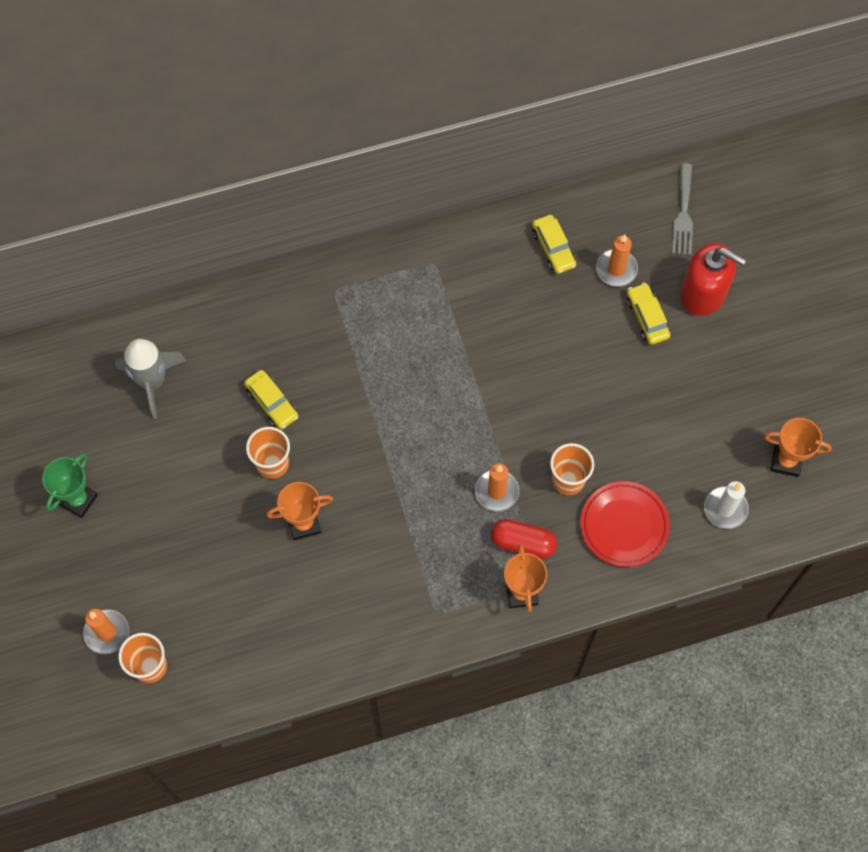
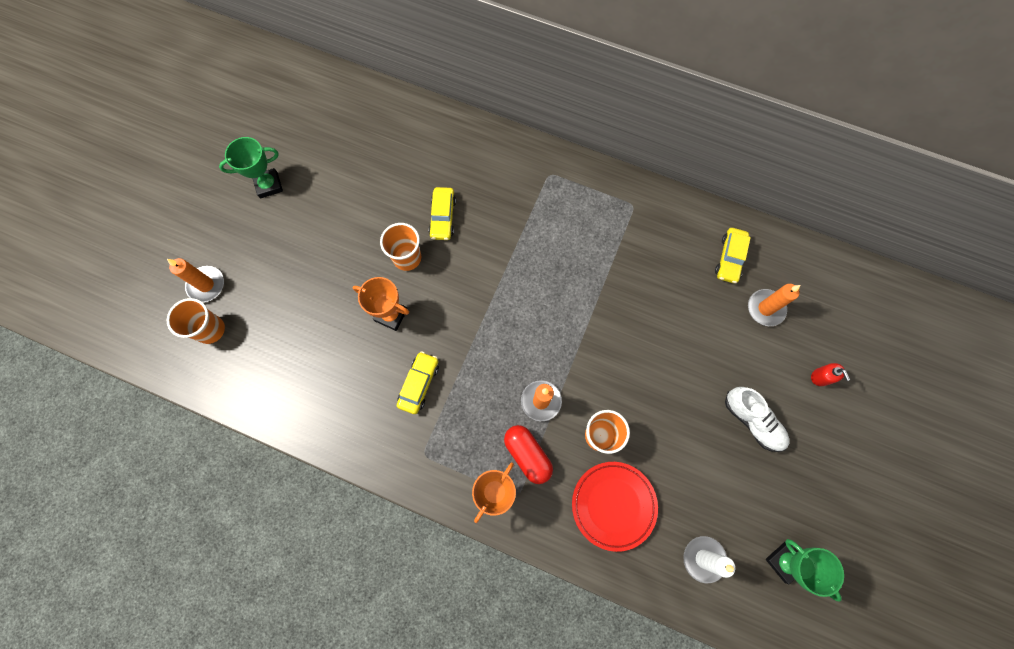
camera: 40 degrees right, 5 degrees up
(152, 381) = (381, 145): grey rocket -> none
(647, 317) = (760, 362): yellow car -> yellow car (419, 384)
(678, 371) = (752, 421): none -> white shoe
(683, 214) = (852, 307): grey fork -> none
(703, 293) = (821, 377): red soap dispenser -> red soap dispenser, size x0.43
(786, 461) = (784, 562): orange trophy -> green trophy

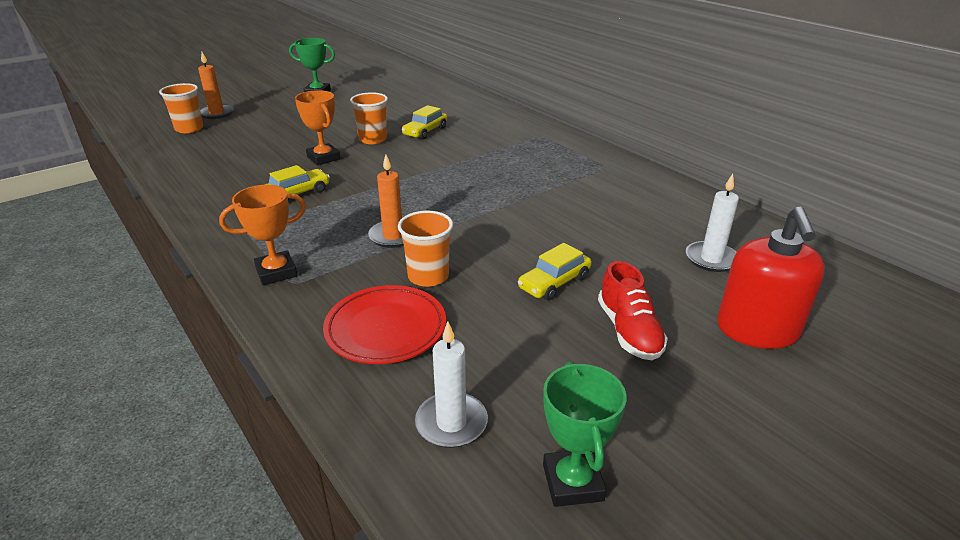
camera: 30 degrees right, 40 degrees down
(528, 455) = (338, 262): red capsule -> none
(729, 258) = (689, 218): yellow car -> yellow car (554, 282)
(752, 421) = (629, 331): white shoe -> red shoe
(765, 308) = (711, 259): orange candle -> white candle
(821, 377) = (757, 330): red soap dispenser -> red soap dispenser, size x2.31

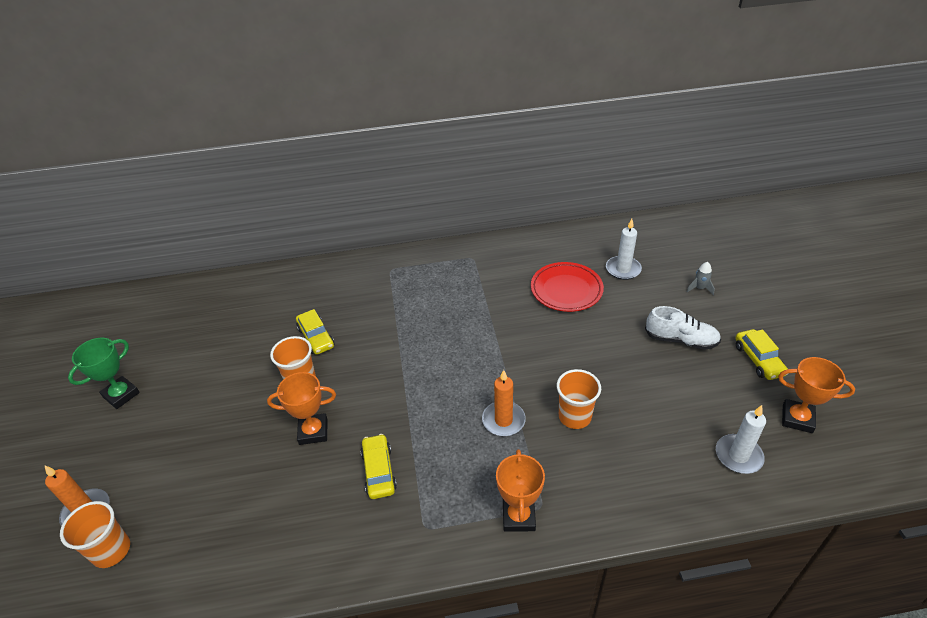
camera: 60 degrees left, 10 degrees up
(386, 329) = (631, 462): red plate -> red plate (566, 290)
(554, 282) = (615, 351): yellow car -> yellow car (758, 360)
(572, 482) = (797, 418): green trophy -> orange trophy
(629, 331) = (680, 340): red shoe -> white shoe
(757, 330) = (699, 288): red soap dispenser -> grey rocket

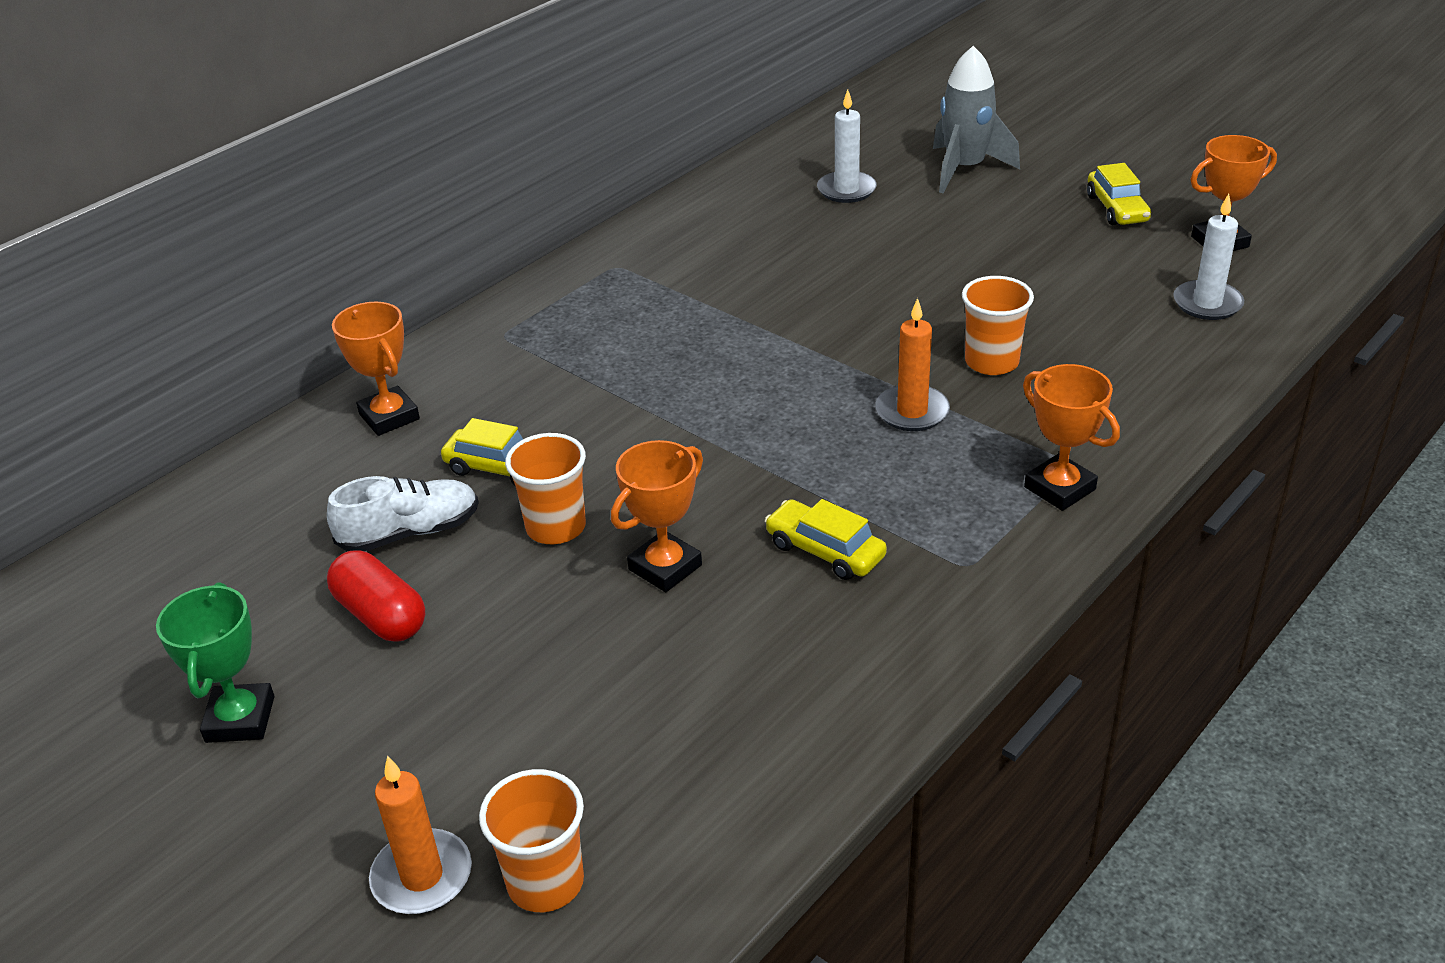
camera: 40 degrees left, 5 degrees down
(205, 380) = (380, 615): none -> red capsule
(309, 286) = (389, 417): none -> orange trophy
(566, 290) = (803, 243): red plate -> none
(680, 340) = (1011, 229): white shoe -> white shoe (410, 532)
(699, 288) = (965, 169): grey rocket -> grey rocket, size x2.29
(758, 360) = (1116, 208): yellow car -> yellow car turned 45 degrees clockwise

